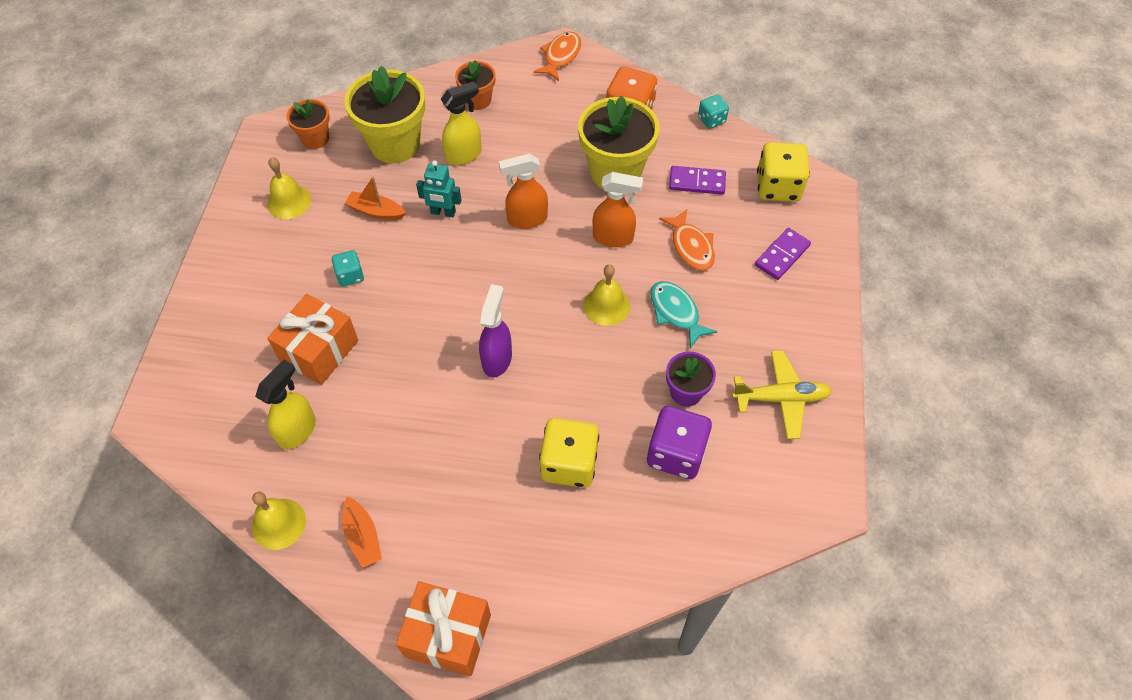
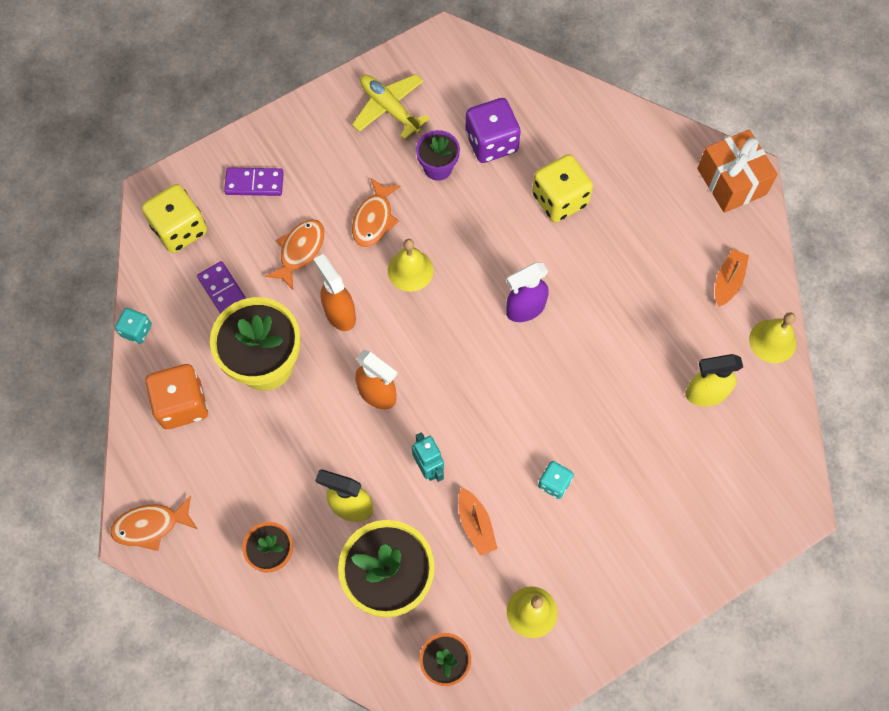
camera: 130 degrees left, 10 degrees up
(319, 351) = (636, 441): orange gift -> none
(676, 312) = (374, 219): turquoise fish -> orange fish

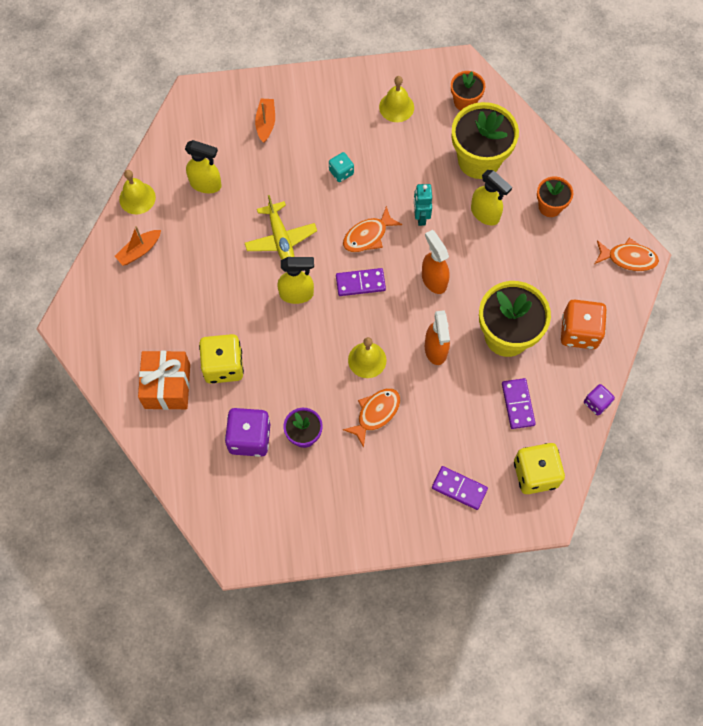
camera: 155 degrees left, 0 degrees up
(136, 330) = (596, 403): turquoise dice -> purple dice
(300, 251) = (445, 412): orange fish -> orange fish (368, 236)
(389, 108) = (317, 507): yellow plane -> yellow plane (281, 239)
(460, 353) = (360, 283): none -> purple domino
(476, 525) = (406, 169): orange boat -> orange boat (266, 123)
(525, 309) = (297, 294): purple spray bottle -> yellow spray bottle
(731, 181) = (85, 322): orange gift -> orange gift (167, 386)

